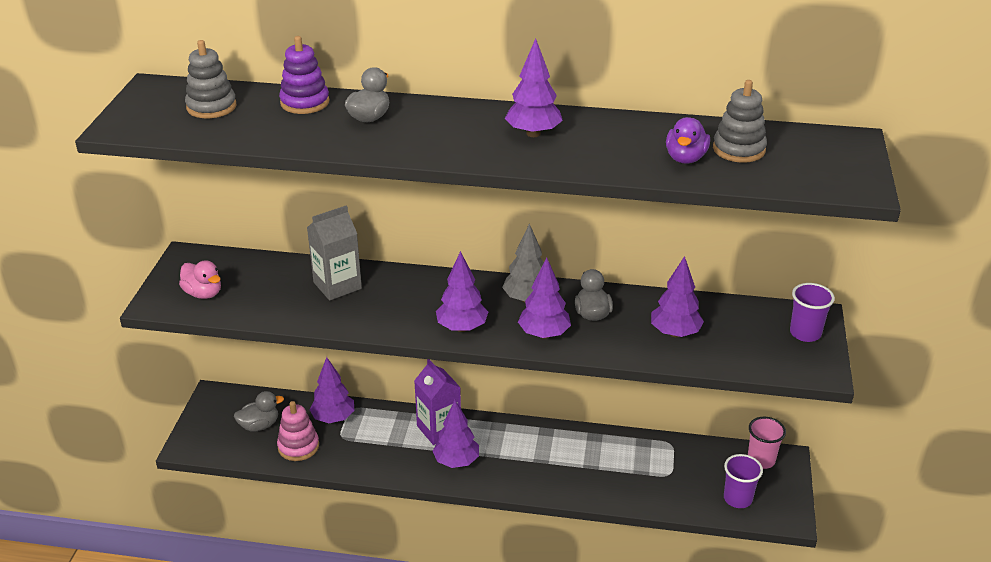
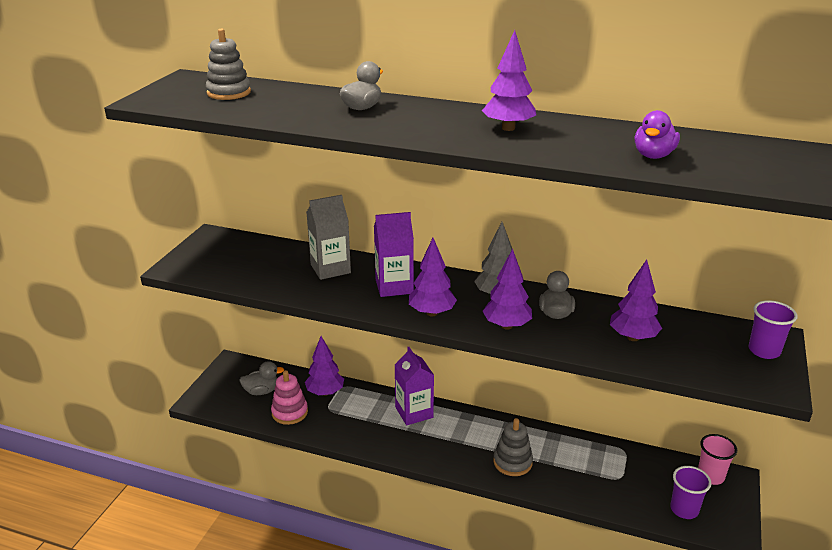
camera: 10 degrees right, 5 degrees down
(203, 293) = (215, 264): pink duck -> none
(305, 102) = (309, 95): purple stacking toy -> none
(414, 300) = (394, 286): none -> purple carton
(456, 461) = (424, 442): purple tree -> none
(738, 149) = (708, 153): grey stacking toy -> grey stacking toy (512, 462)

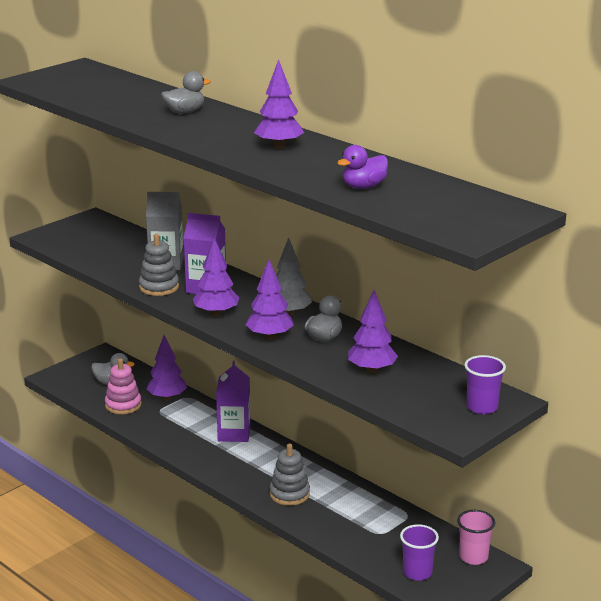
camera: 25 degrees right, 5 degrees down
(229, 93) = (97, 83): grey stacking toy -> grey stacking toy (159, 287)

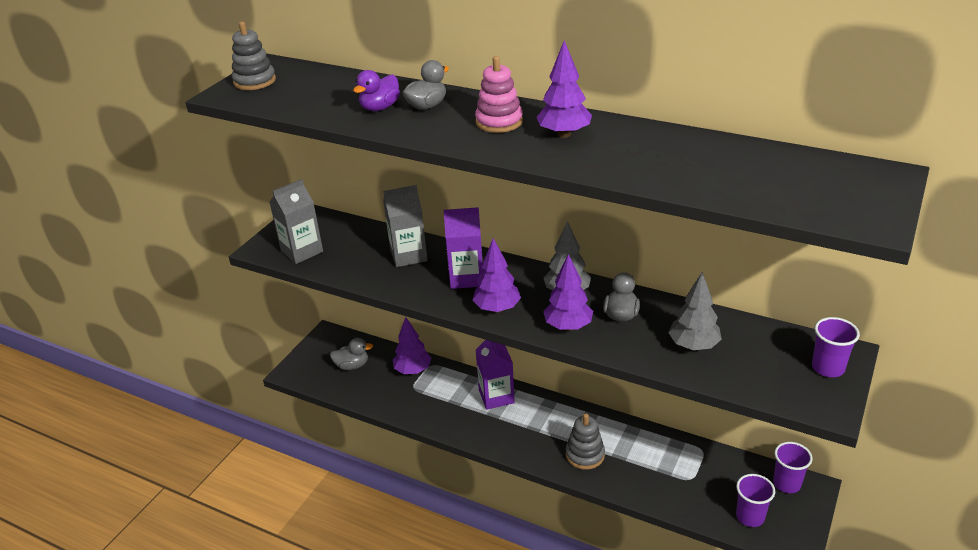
camera: 15 degrees left, 10 degrees up
(74, 244) = (302, 251): none -> grey carton
(123, 405) = (375, 389): pink stacking toy -> pink stacking toy (499, 122)
(159, 287) = (419, 287): grey stacking toy -> grey stacking toy (254, 81)
(363, 187) = (700, 173): purple duck -> purple duck (380, 108)
(371, 370) = (693, 346): purple tree -> grey tree
(473, 557) = (787, 483): pink cup -> purple cup

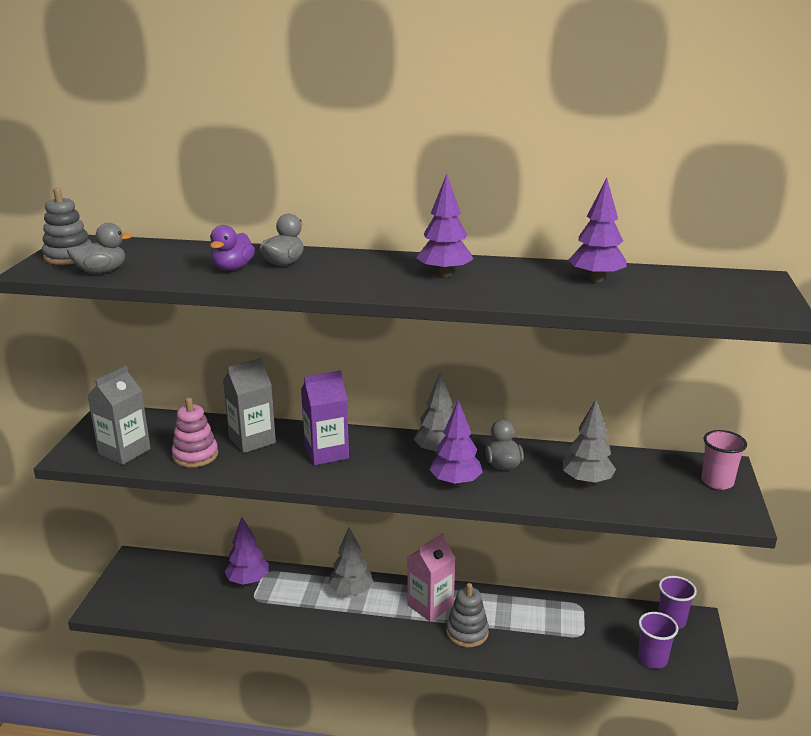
camera: 20 degrees left, 10 degrees down
(352, 365) = (175, 588): grey duck -> grey duck (101, 271)
(496, 396) = (351, 591): purple carton -> grey tree
(497, 308) = (373, 477): purple tree -> purple tree (596, 279)
(499, 122) = (370, 270): pink stacking toy -> pink stacking toy (195, 455)
(561, 423) = (430, 606): none -> pink carton
(828, 368) = (717, 482): purple cup -> pink cup

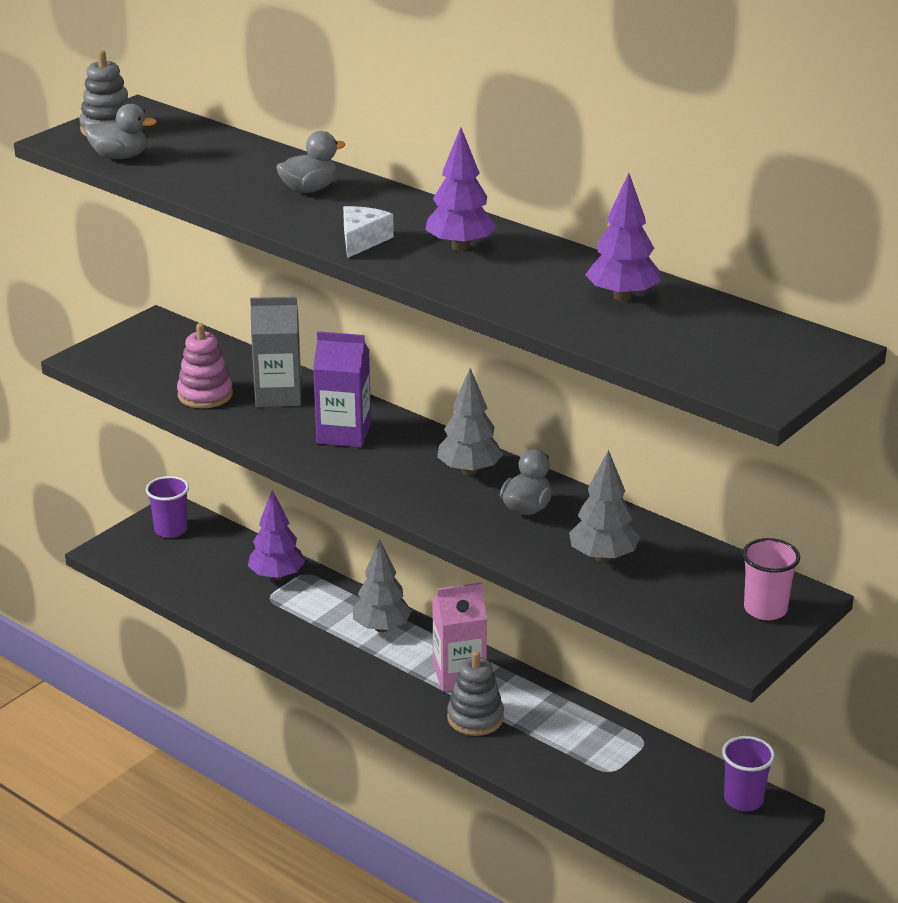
camera: 30 degrees right, 5 degrees up
(124, 451) = (139, 369): grey carton -> none
(232, 268) = (250, 183): purple duck -> none
(370, 285) = (362, 240): none -> white cheese
(455, 483) = (449, 510): purple tree -> none
(652, 659) = (670, 828): purple cup -> purple cup (171, 530)

